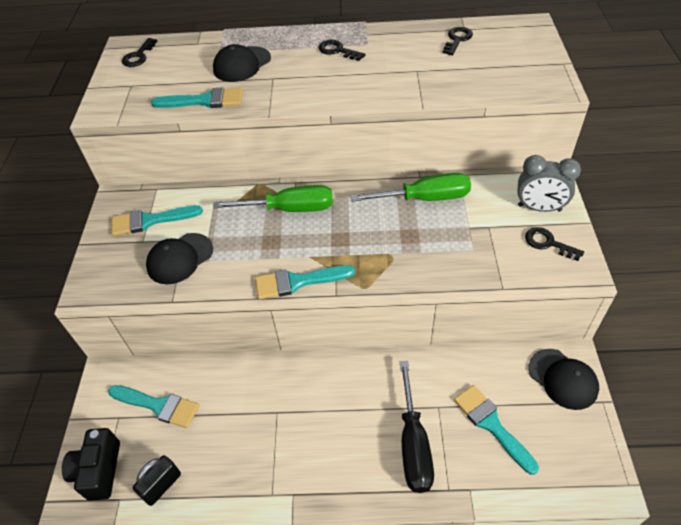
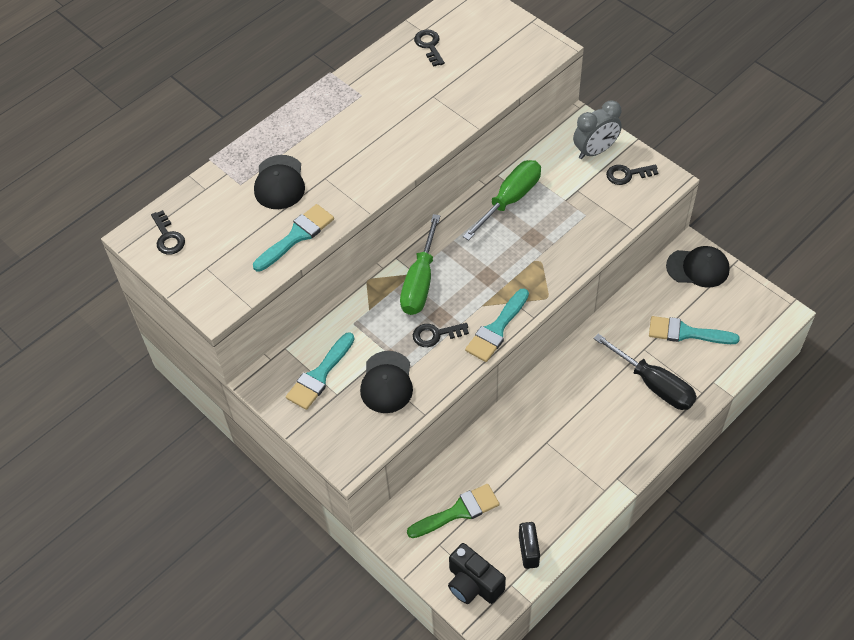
camera: 45 degrees left, 5 degrees up
(158, 405) = (458, 511): turquoise brush -> green brush
(289, 209) = (420, 282): green screwdriver -> green screwdriver turned 150 degrees clockwise
(337, 51) = (345, 117): black key -> black key (435, 335)

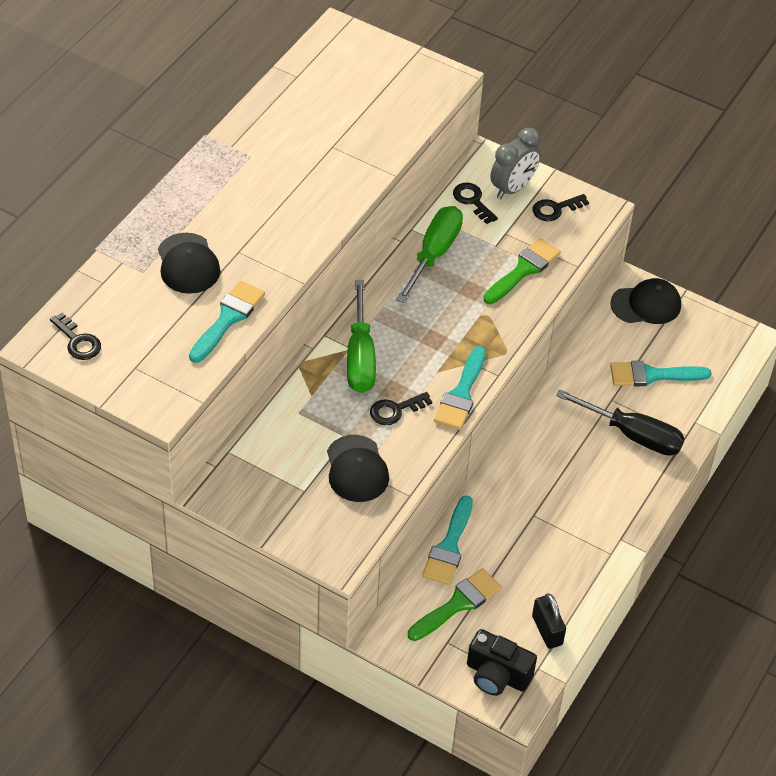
camera: 20 degrees left, 5 degrees down
(319, 375) = (278, 474): turquoise brush -> turquoise brush (449, 546)
(429, 46) = (310, 92): black key -> black key (472, 201)
(583, 225) = (523, 270): none -> green brush

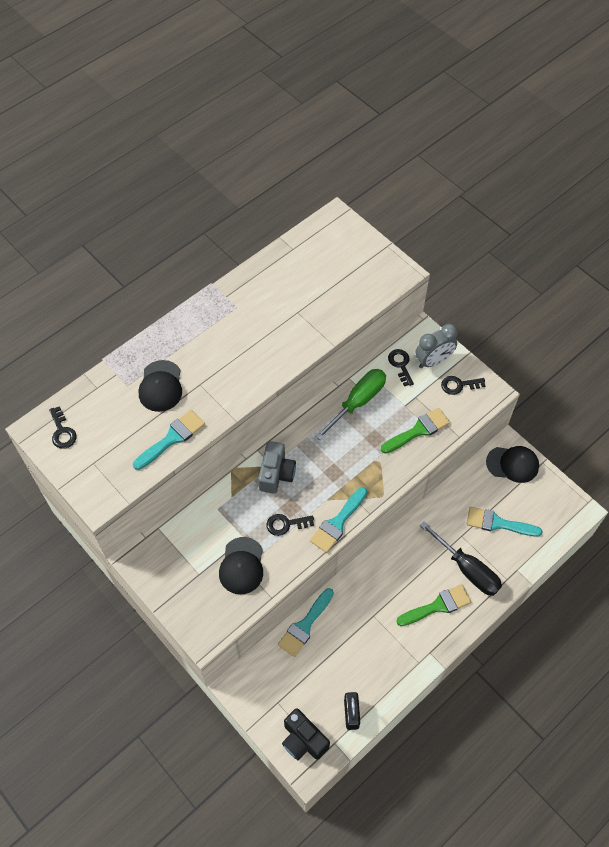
camera: 20 degrees right, 10 degrees up
(360, 357) = (276, 474): green screwdriver -> grey camera
(458, 604) = (295, 674): green brush -> green brush (437, 606)

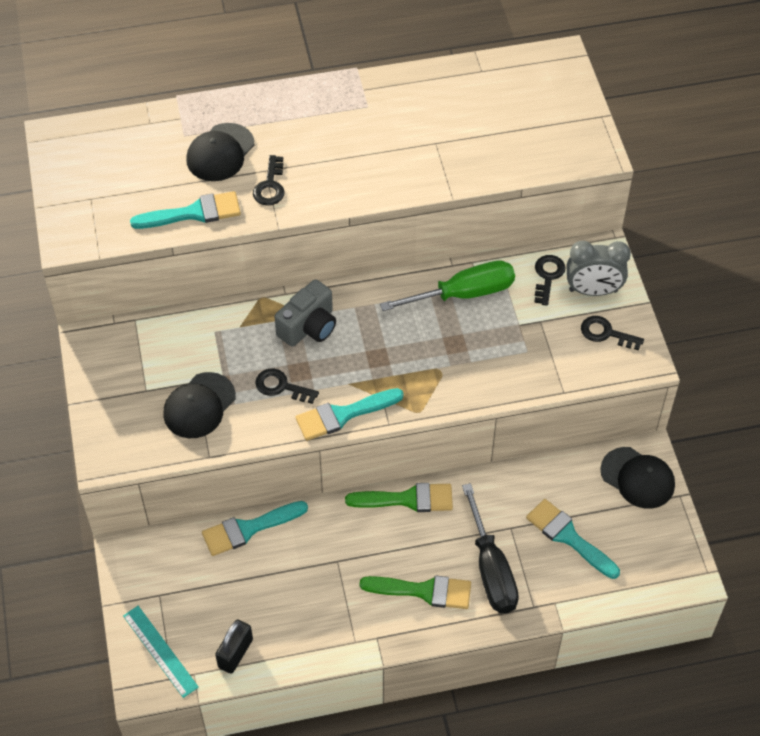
camera: 30 degrees right, 5 degrees down
(62, 431) = (81, 151): black key -> black key (270, 186)
(303, 740) = (160, 651): black camera -> turquoise ruler
(418, 430) = (515, 360): green brush -> green brush (407, 499)

